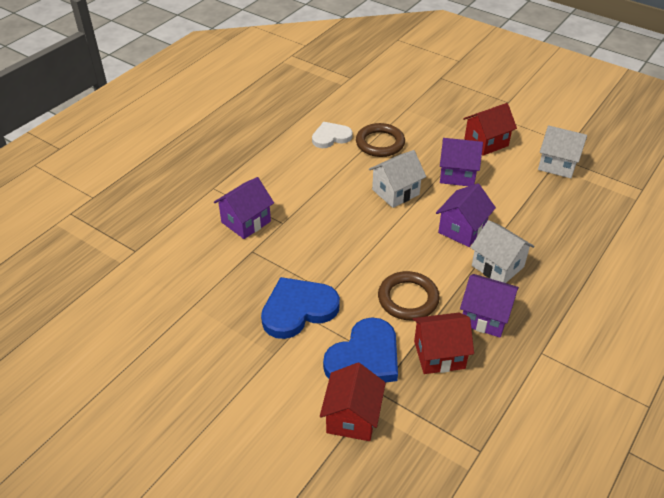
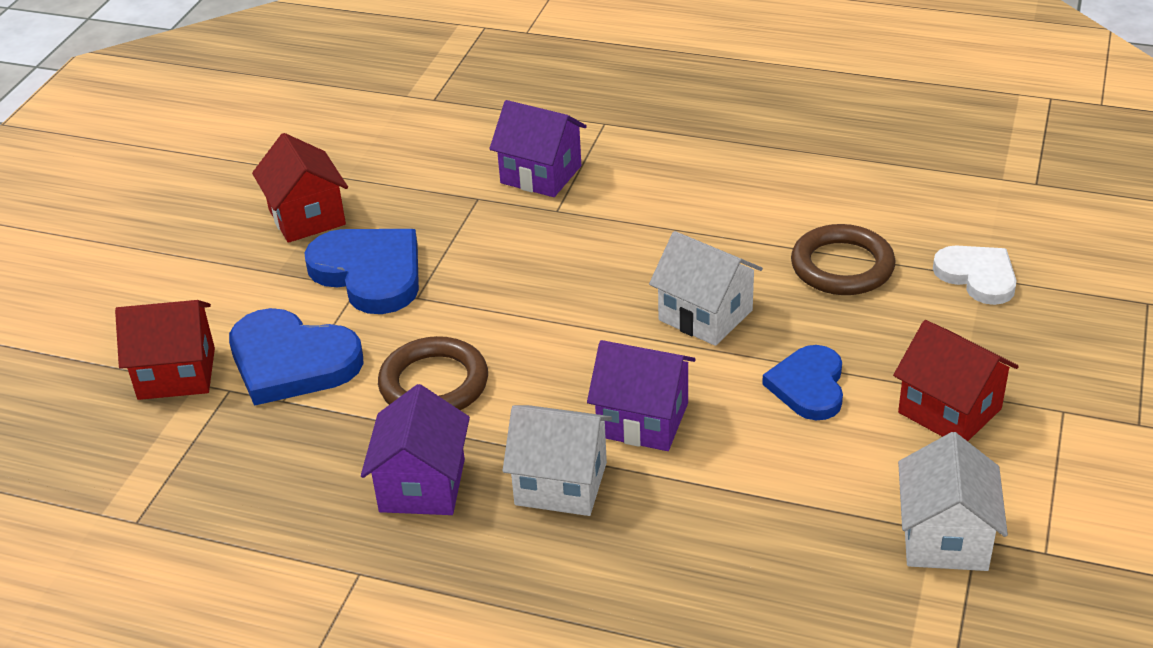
camera: 75 degrees right, 5 degrees down
(331, 137) = (819, 205): white heart -> white heart (977, 276)
(439, 355) = (319, 442): red house -> red house (307, 217)
(457, 174) = (808, 386): purple house -> blue heart
(497, 266) = (561, 483): white house -> white house turned 75 degrees clockwise

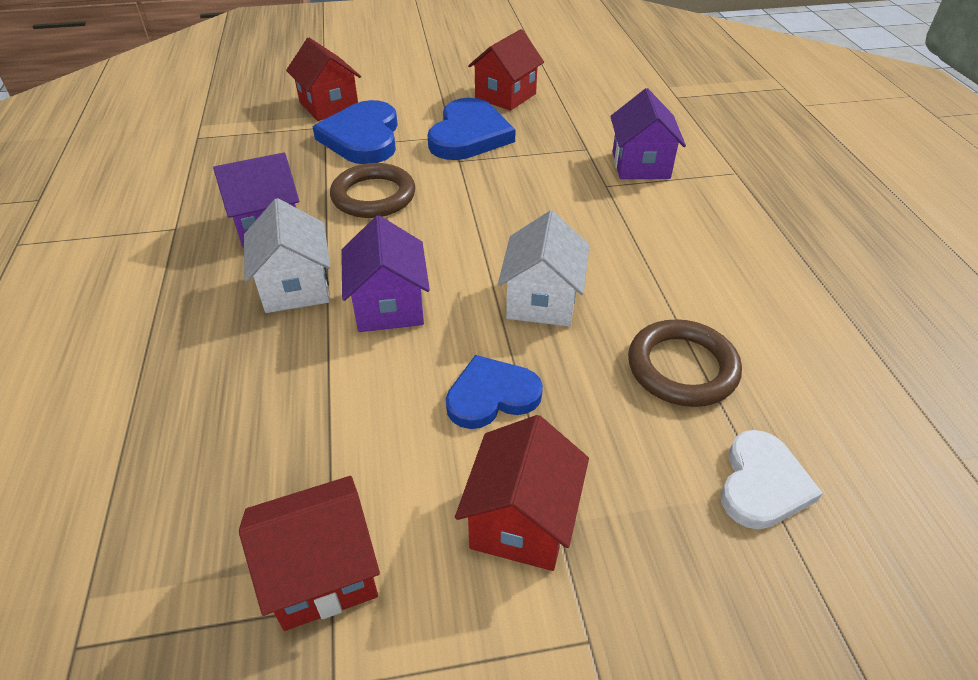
camera: 60 degrees right, 5 degrees up
(945, 538) = (322, 573): white house -> red house

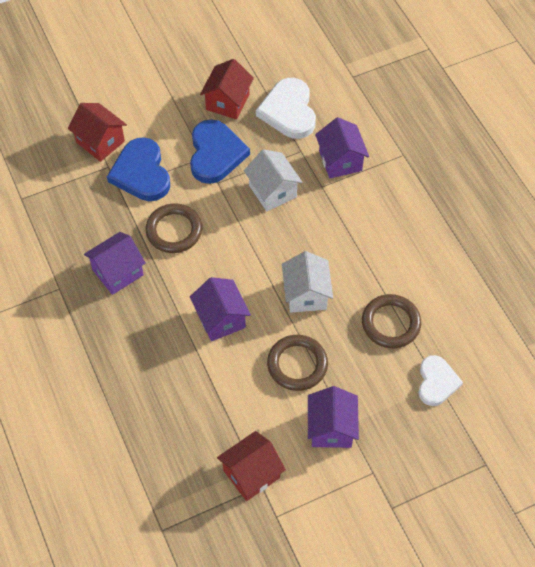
camera: 15 degrees left, 15 degrees up
(295, 287) = (160, 317): white house -> white house (272, 191)
(491, 395) = (297, 364): blue heart -> brown ring
(521, 521) = (331, 428): red house -> purple house
(582, 113) = (288, 111): none -> white heart

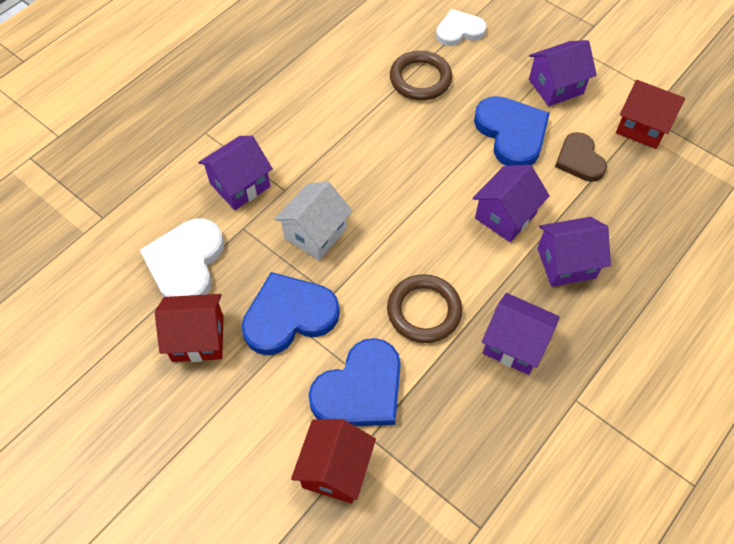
camera: 115 degrees left, 0 degrees up
(158, 338) = (566, 263): none -> purple house
(244, 402) = (579, 160): none -> brown heart
(288, 111) = (186, 263): white heart -> white heart turned 135 degrees clockwise
(297, 364) = (511, 133): brown ring -> blue heart
(306, 294) = (430, 154): white house -> none

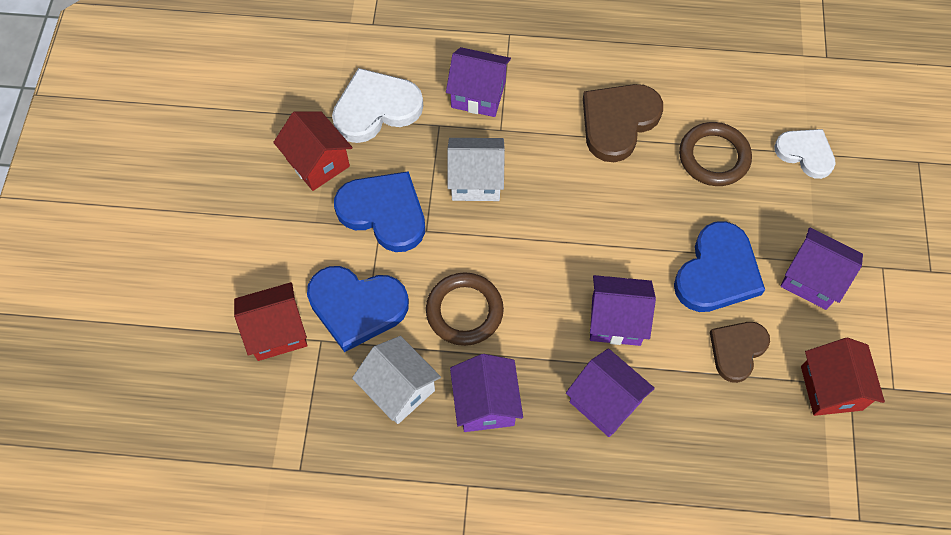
camera: 55 degrees right, 5 degrees up
(344, 114) = (618, 122): none -> brown heart
(459, 401) = (399, 389): none -> white house

